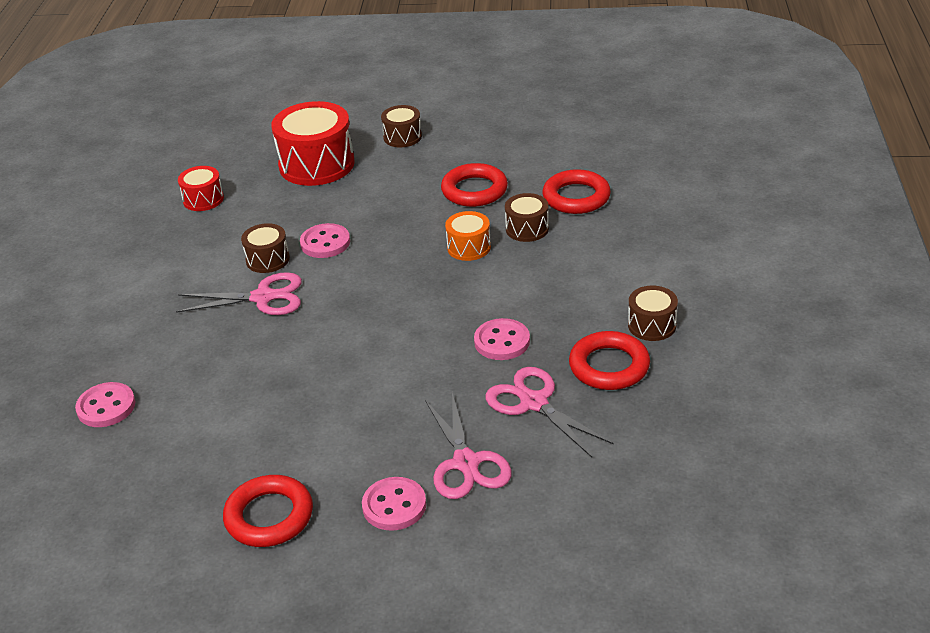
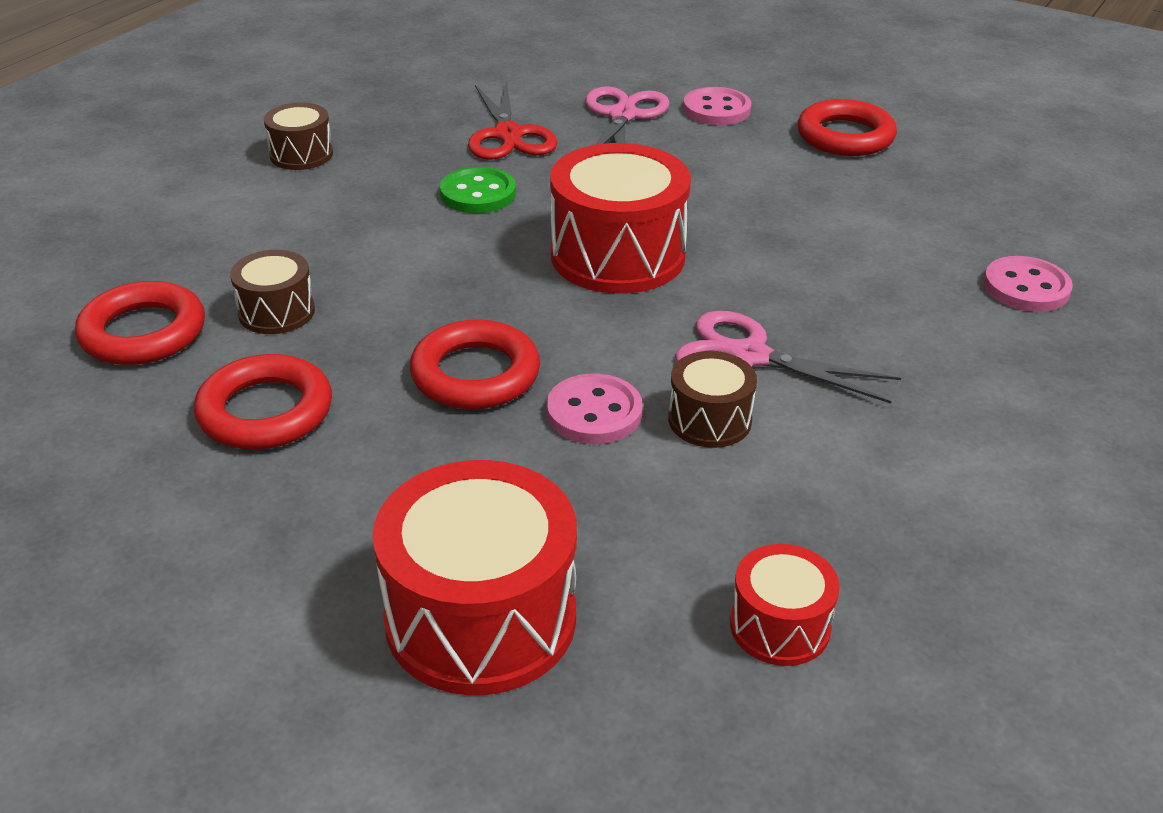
camera: 155 degrees left, 0 degrees up
(375, 331) = (617, 255): none -> red drum
(402, 137) = (240, 615): brown drum -> none
(469, 247) = (387, 317): orange drum -> none
(502, 341) = (478, 194): pink button -> green button
(534, 403) = (508, 135): pink scissors -> red scissors
(609, 366) = (396, 138): red ring -> red ring (475, 374)

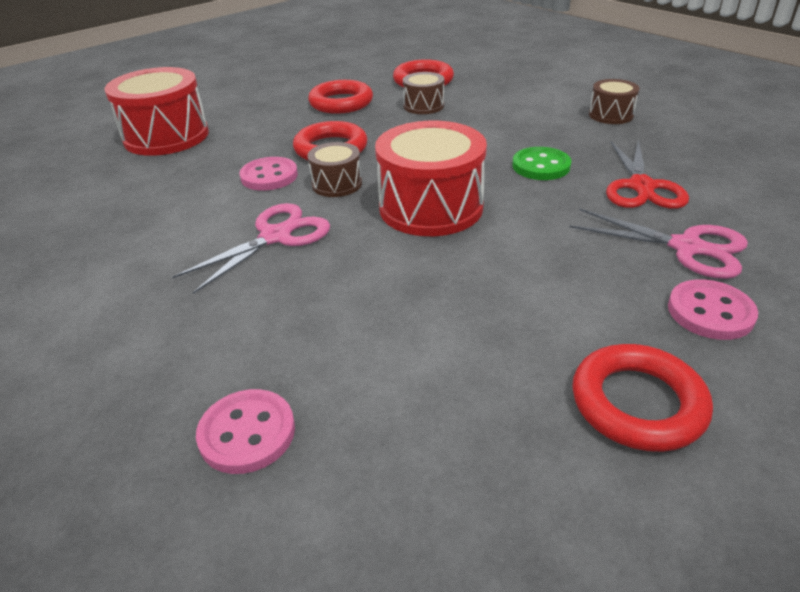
camera: 110 degrees right, 0 degrees up
(508, 135) = (641, 186): red scissors -> red scissors turned 90 degrees counterclockwise
(709, 420) = (229, 210): brown drum -> brown drum (337, 184)
(780, 626) = (74, 200): red drum -> none

